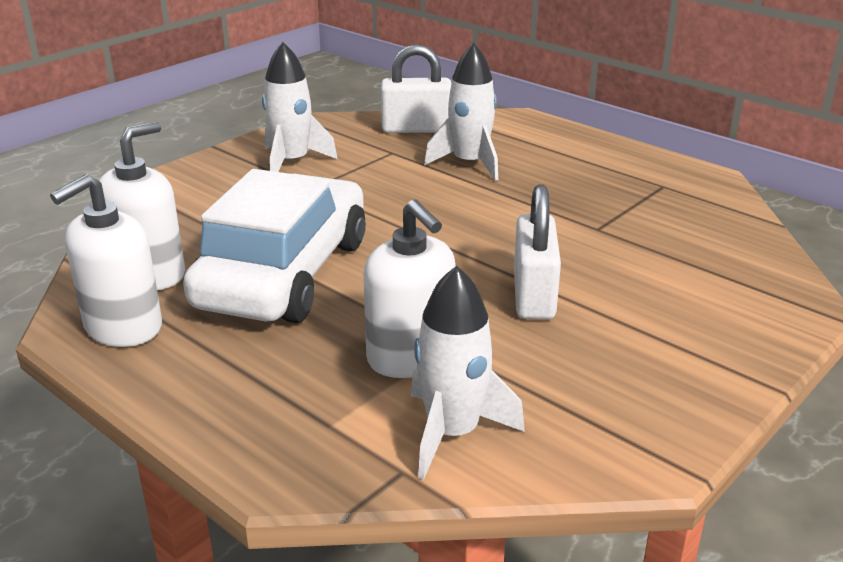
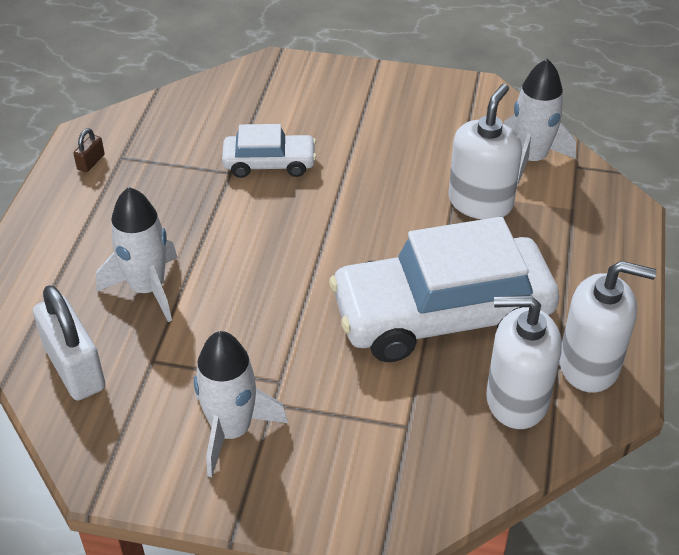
camera: 120 degrees left, 15 degrees up
(533, 295) = (359, 174): white padlock -> none
(595, 250) = (269, 163): none -> white car
(663, 172) = (91, 162): none -> brown padlock

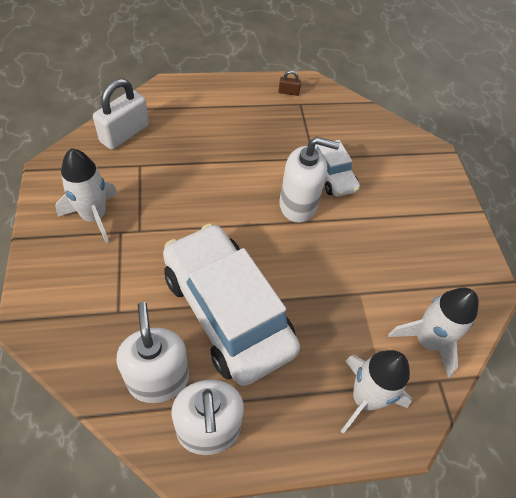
camera: 65 degrees right, 10 degrees up
(147, 288) = (195, 147): white rocket -> white rocket (365, 398)
(480, 202) = (357, 313): white soap dispenser -> white soap dispenser (298, 205)

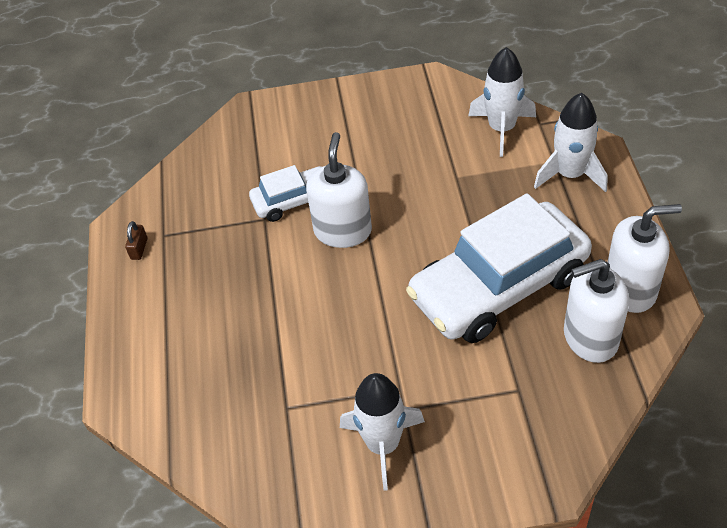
camera: 80 degrees left, 5 degrees down
(124, 134) = (224, 438): white padlock -> none

